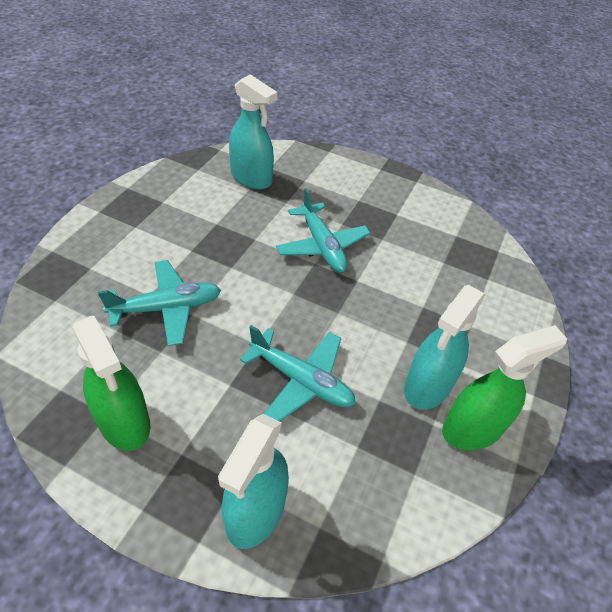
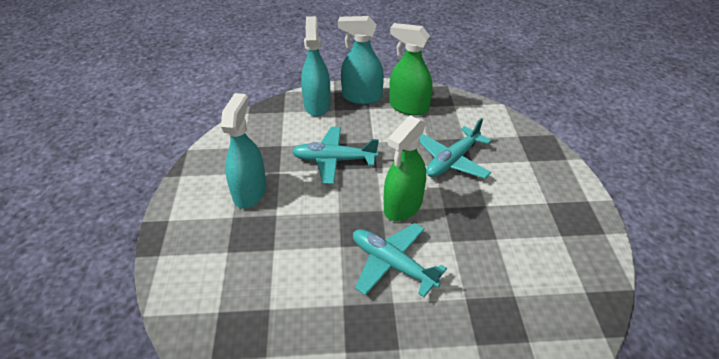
camera: 155 degrees right, 5 degrees down
(251, 178) = (528, 311): turquoise spray bottle -> turquoise spray bottle (361, 97)
(472, 428) = (212, 181): green spray bottle -> green spray bottle (403, 206)

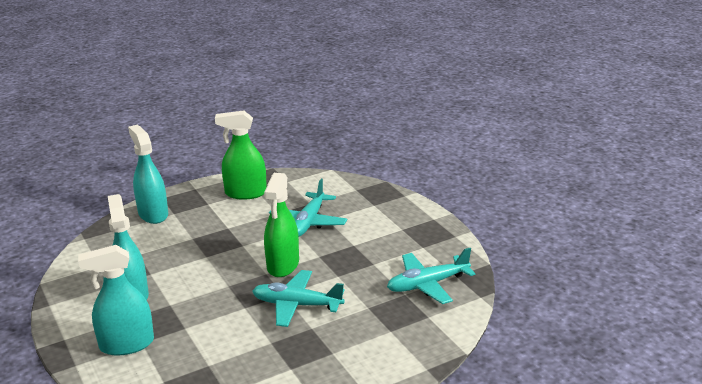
camera: 25 degrees left, 15 degrees down
(333, 160) = (198, 251): turquoise plane -> turquoise plane (427, 285)
(361, 97) = (194, 197): turquoise spray bottle -> turquoise spray bottle (126, 344)

